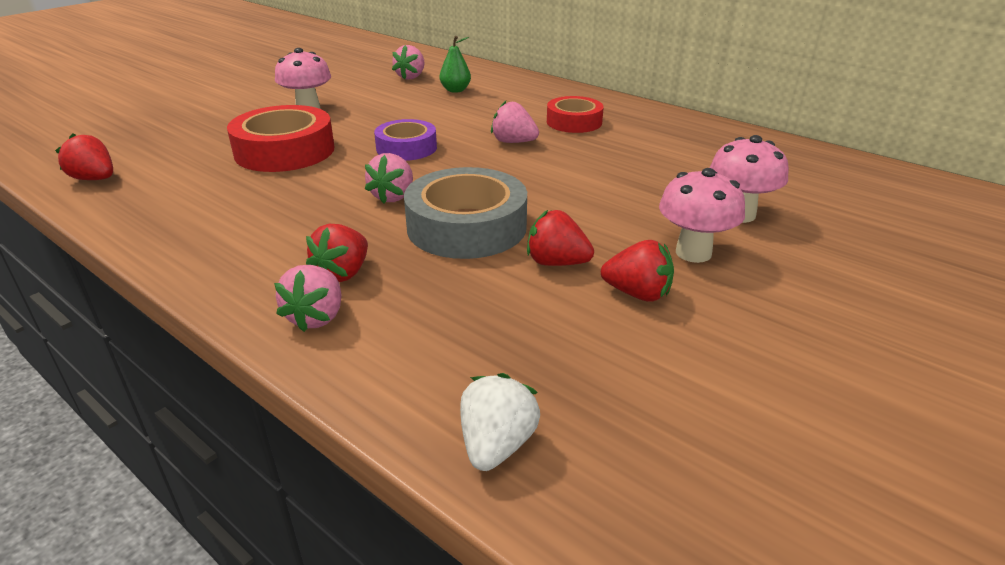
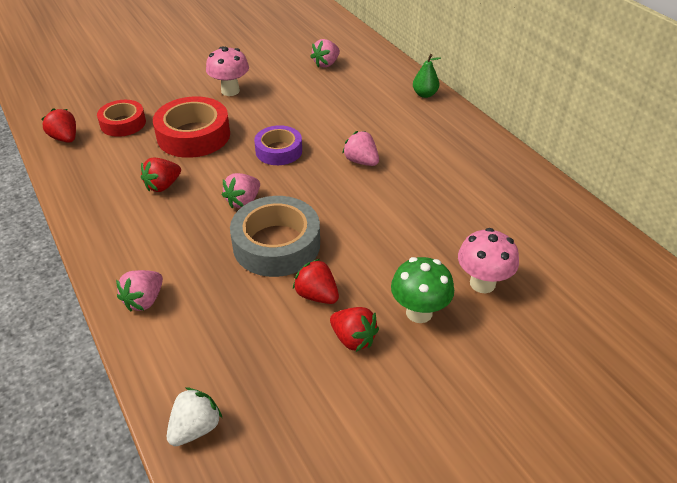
camera: 20 degrees right, 10 degrees up
(343, 273) = (176, 267): red strawberry -> red strawberry (163, 186)
(455, 90) = (352, 88): green pear -> green pear (425, 94)
(574, 122) = (423, 147): red tape -> red tape (123, 123)
(693, 253) = (419, 312): pink mushroom -> green mushroom

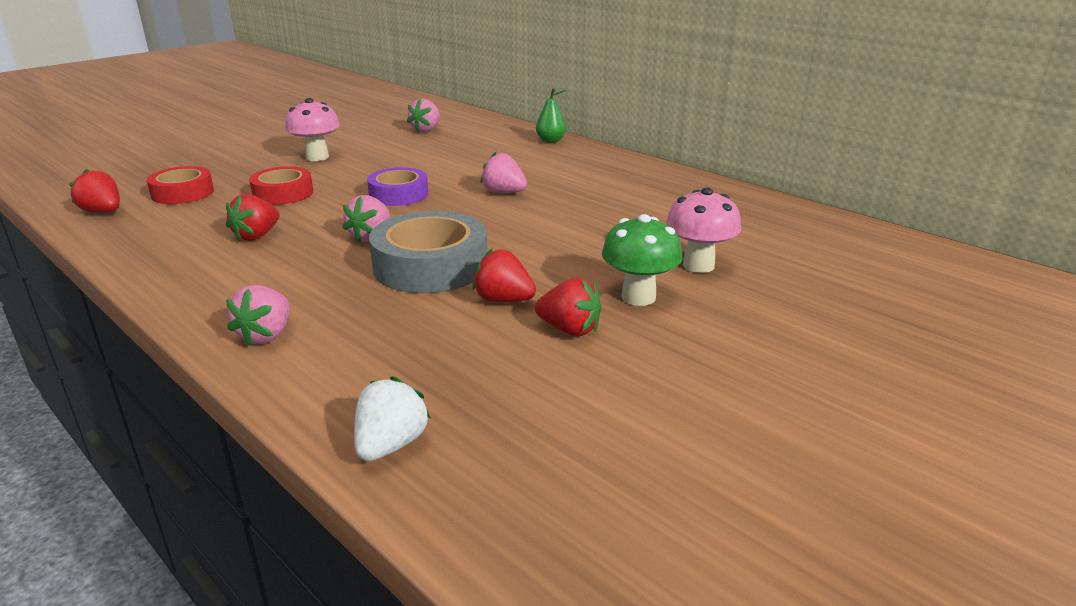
camera: 15 degrees left, 15 degrees down
(193, 135) = (283, 193): red tape -> red tape, size x0.63

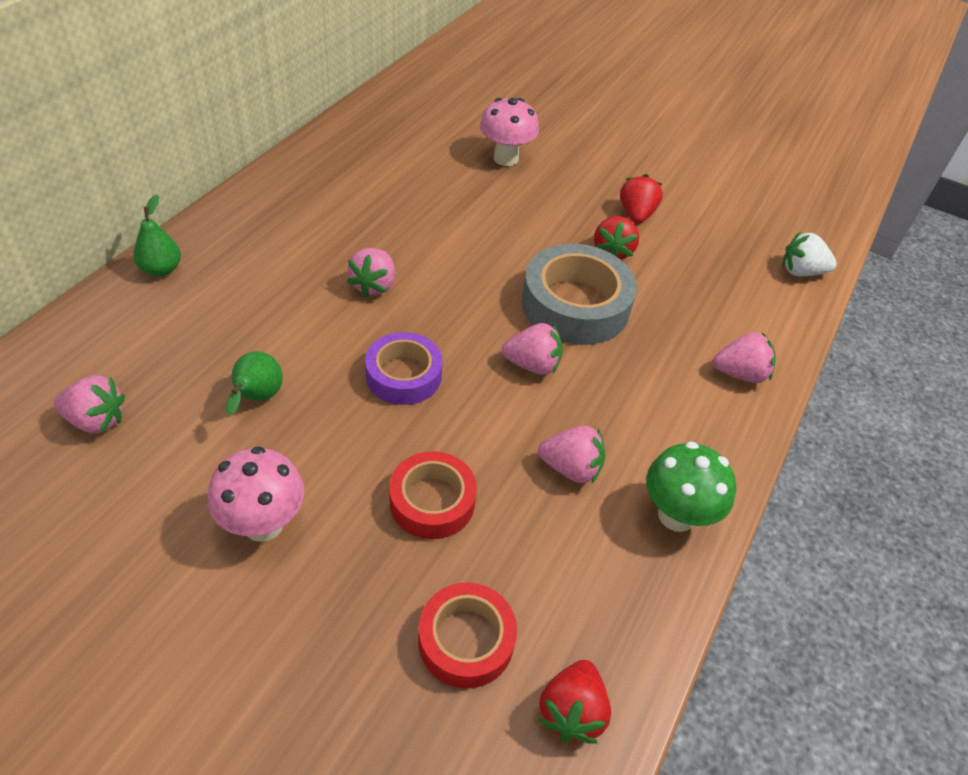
camera: 110 degrees left, 20 degrees up
(256, 236) = (571, 468): red strawberry -> pink strawberry
(412, 158) = (257, 398): none -> green pear
(638, 297) = (572, 186): green mushroom -> green mushroom (676, 515)

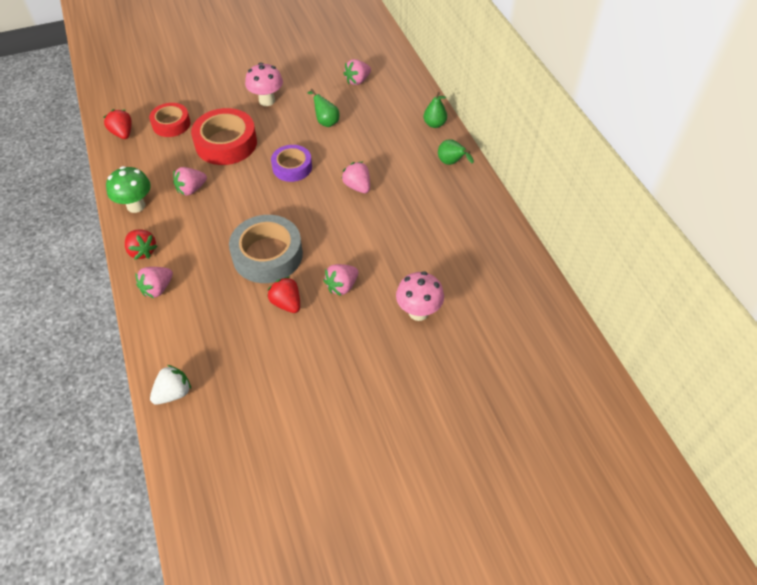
camera: 135 degrees right, 5 degrees up
(241, 220) = (451, 163): none -> green pear
(432, 501) = (226, 143): red tape -> red tape, size x1.59
(532, 365) = (251, 212): pink strawberry -> pink strawberry (342, 286)
(636, 215) = (303, 343): red strawberry -> red strawberry (142, 251)

